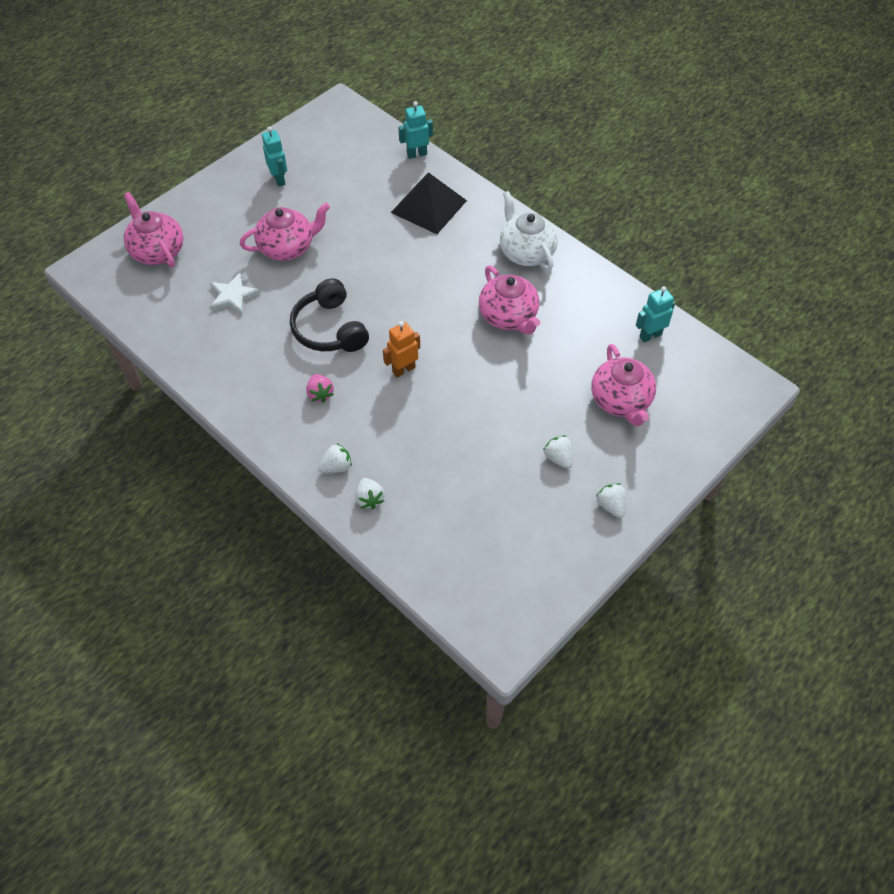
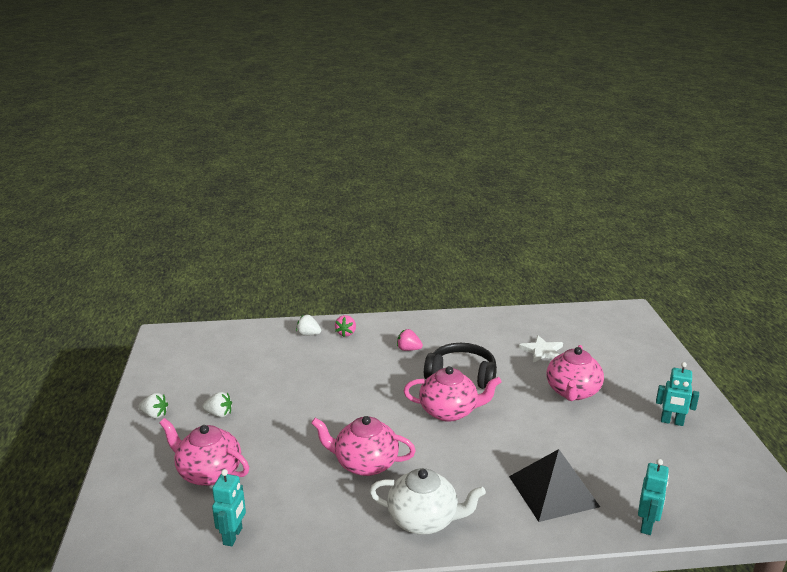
camera: 130 degrees right, 30 degrees down
(157, 251) = (624, 339): pink teapot -> pink teapot (449, 411)
(336, 467) = (346, 333): white strawberry -> pink strawberry
(403, 369) = (383, 388): orange robot -> none

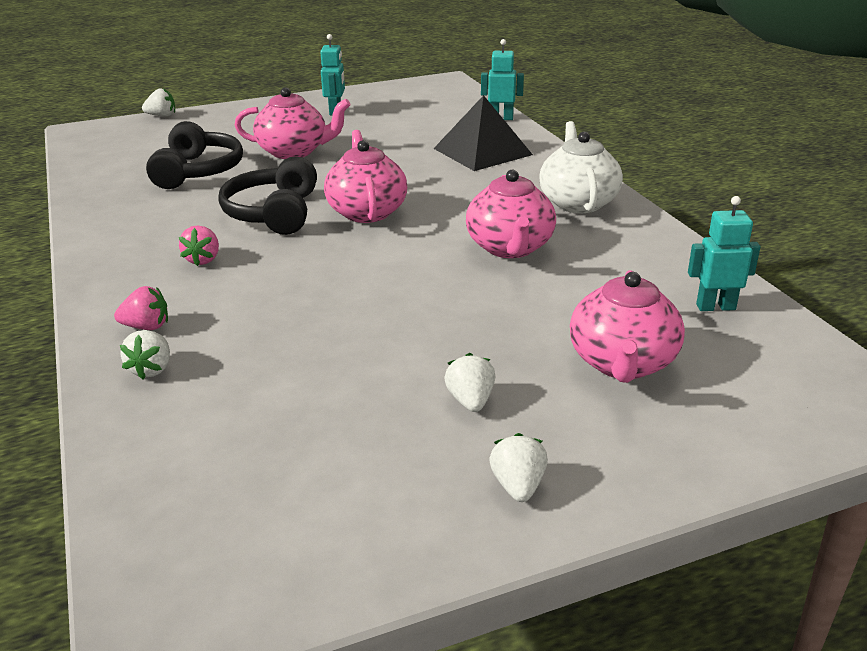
camera: 105 degrees left, 5 degrees up
(542, 351) = (198, 171): white star -> black headphones
(662, 339) = (162, 116): none -> white strawberry

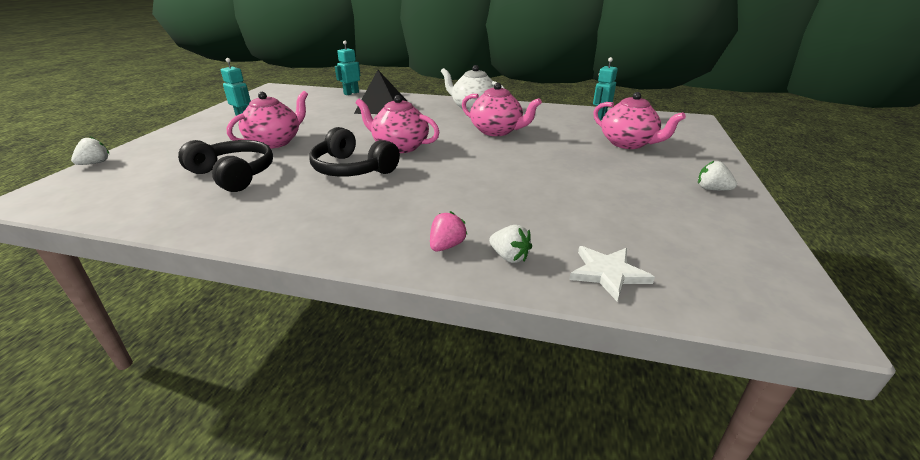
camera: 55 degrees left, 0 degrees up
(162, 443) = (608, 273): none -> white star
(203, 260) = (378, 205): pink strawberry -> none
(470, 401) = (633, 179): white strawberry -> none

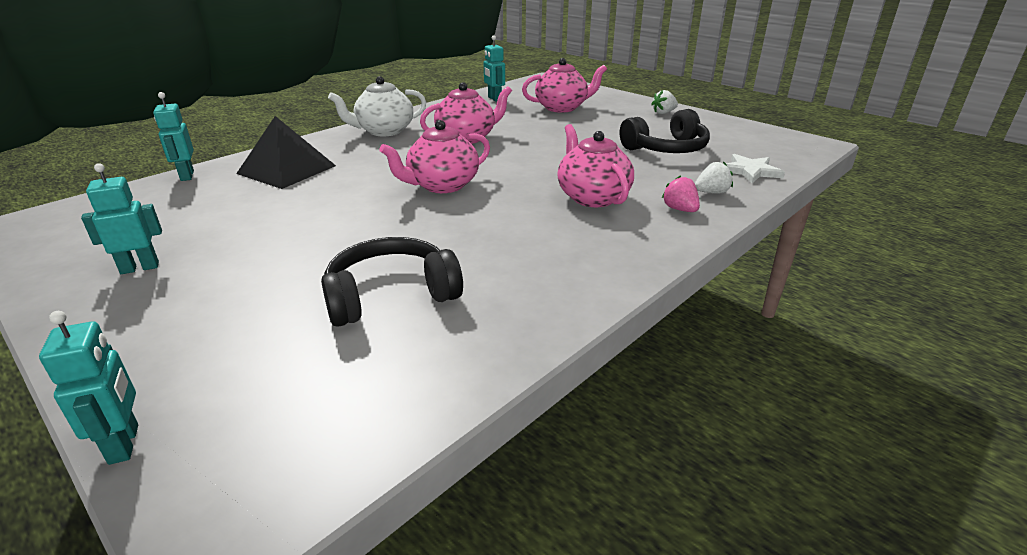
camera: 60 degrees left, 0 degrees up
(95, 163) = (125, 444): white strawberry -> turquoise robot
(275, 142) = (306, 254): pink teapot -> pink teapot (592, 197)
(352, 169) = (472, 219): black headphones -> black headphones (666, 149)

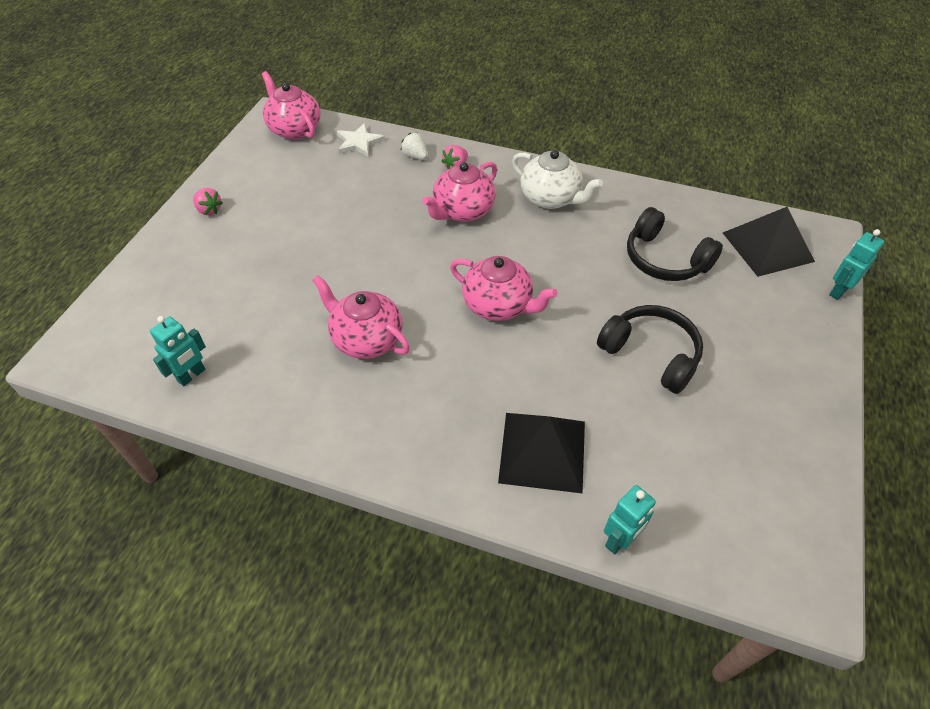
camera: 115 degrees left, 20 degrees up
(140, 268) = (759, 414): turquoise robot -> none
(298, 412) = (768, 247): none -> black pyramid
(384, 131) = (379, 430): white teapot -> white teapot (550, 198)
(562, 108) = (215, 294): pink teapot -> pink teapot (294, 129)
(663, 113) = (209, 210): white strawberry -> pink strawberry
(666, 149) = (327, 191): black headphones -> black headphones (651, 354)

